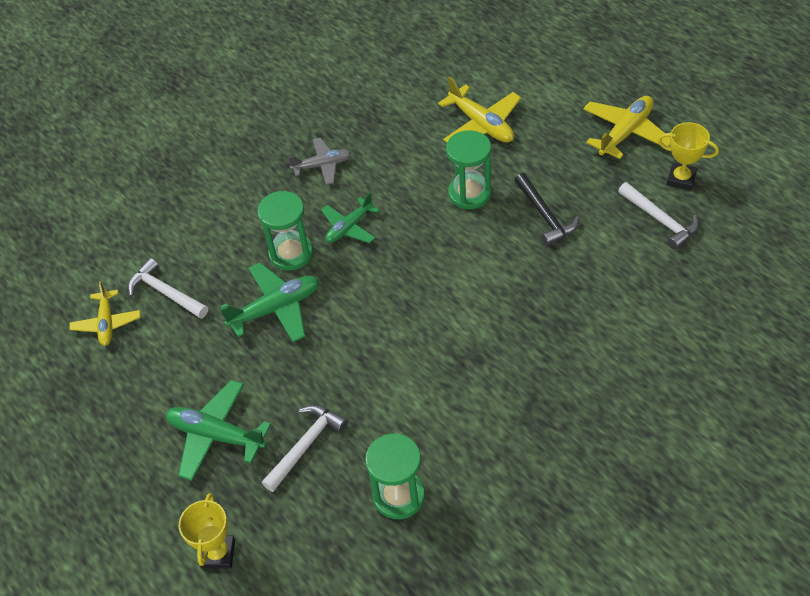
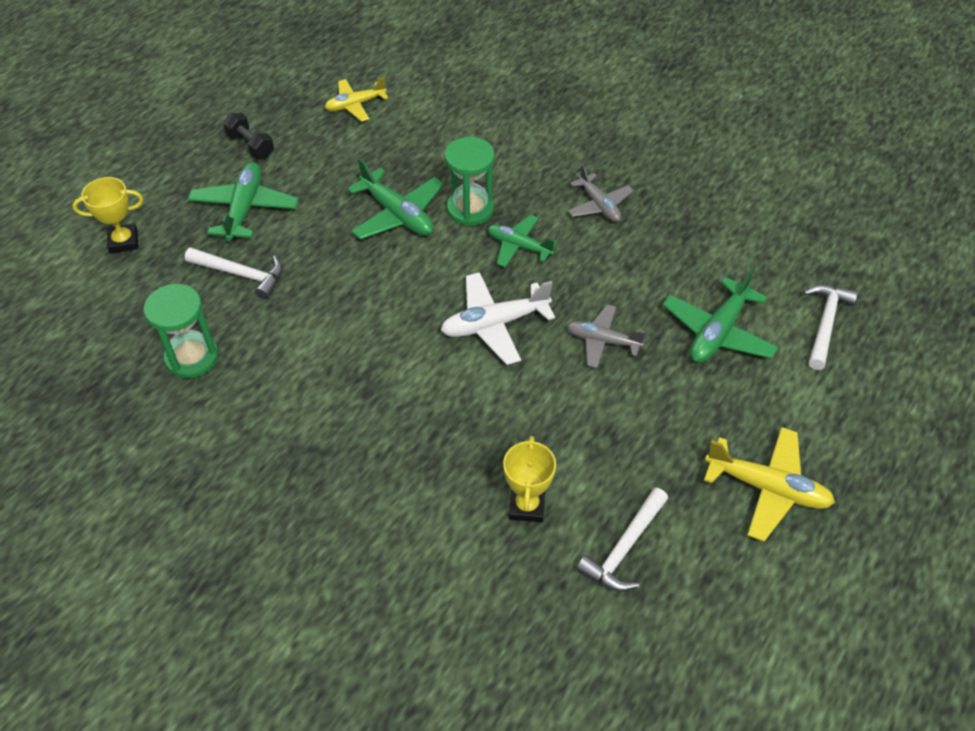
camera: 70 degrees right, 0 degrees up
(123, 422) = (250, 145): none -> black dumbbell
(166, 293) = (398, 133): white hammer -> white hammer (825, 324)
(431, 259) = (494, 324): none -> white plane
(469, 193) = (603, 341): green hourglass -> grey plane
(481, 124) = (718, 332): yellow plane -> green plane
(545, 215) = (592, 420): black hammer -> none
(681, 179) = (706, 565): yellow trophy -> yellow trophy (526, 506)

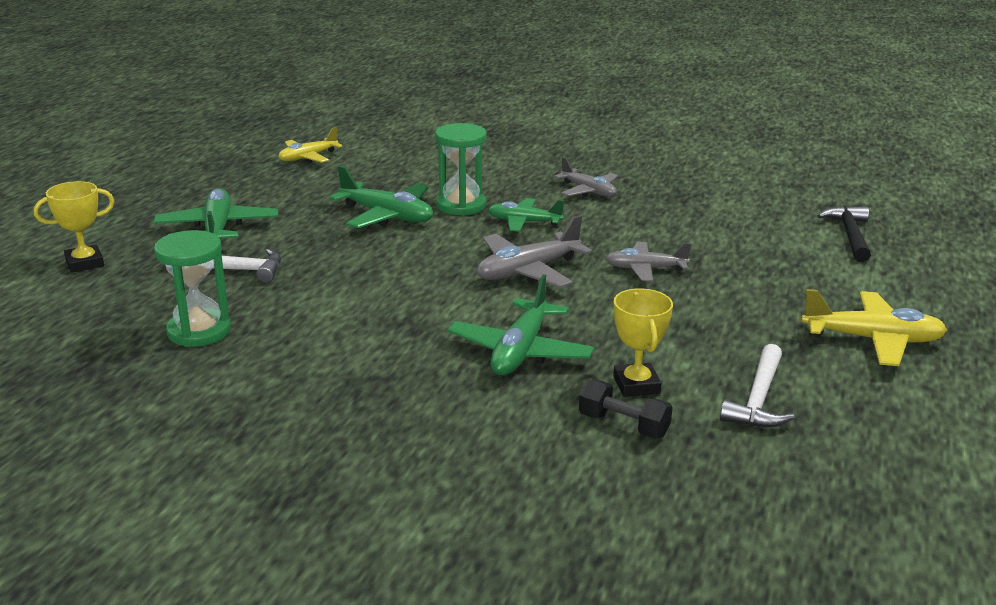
camera: 15 degrees left, 25 degrees down
(250, 145) = (206, 190): black dumbbell -> black dumbbell (623, 425)
(494, 324) = (528, 271): white plane -> grey plane
(718, 332) = (754, 251): green plane -> green plane (520, 351)
(825, 324) = (849, 235): white hammer -> black hammer

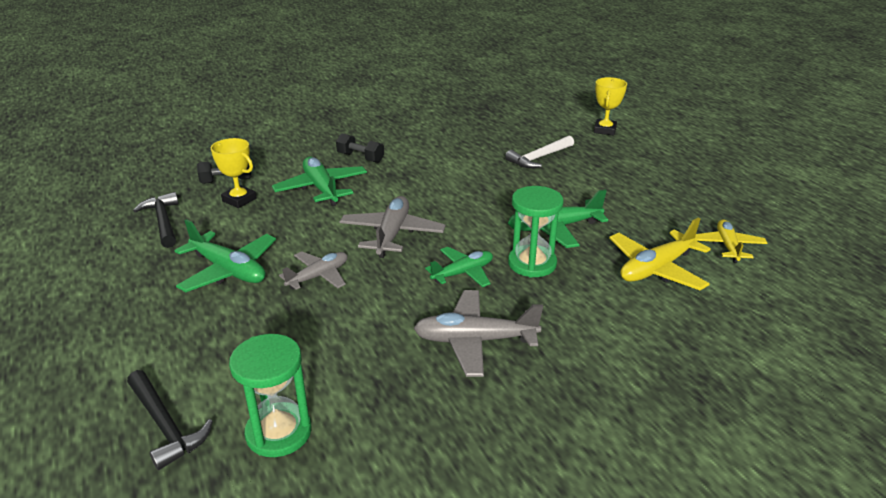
camera: 135 degrees right, 5 degrees up
(199, 331) = (480, 132): green hourglass -> green hourglass (279, 432)
(217, 229) = (609, 171): green plane -> green plane (228, 270)
(405, 372) = (360, 158): none -> black dumbbell
(588, 191) = (475, 341): grey plane -> grey plane, size x1.50
(759, 399) = (163, 222): white hammer -> black hammer
(872, 340) = (101, 296): yellow plane -> yellow plane (656, 269)

